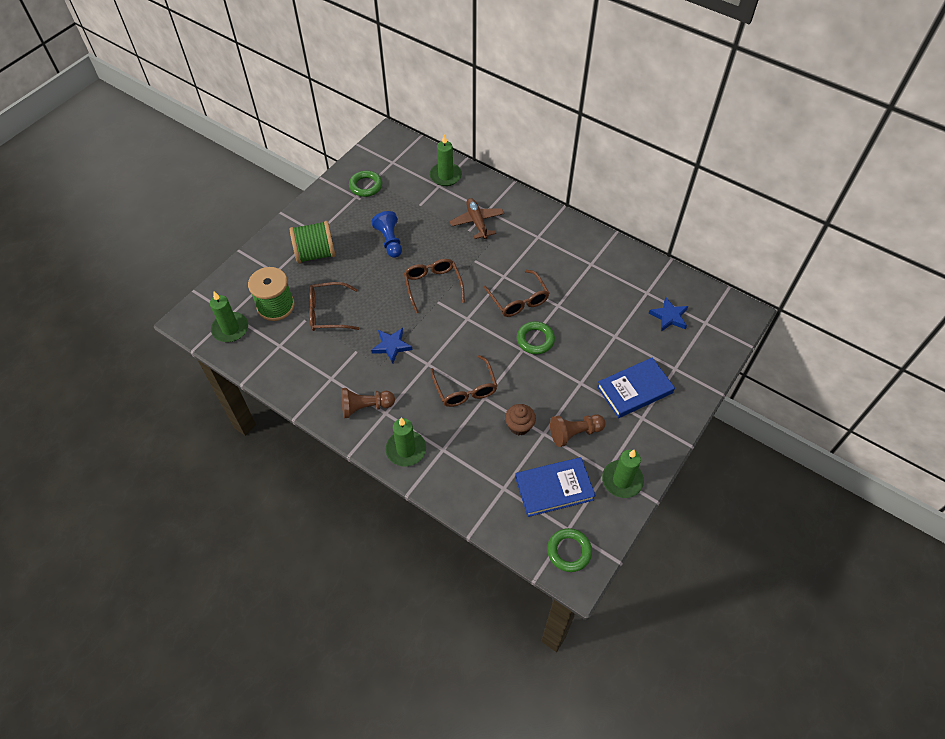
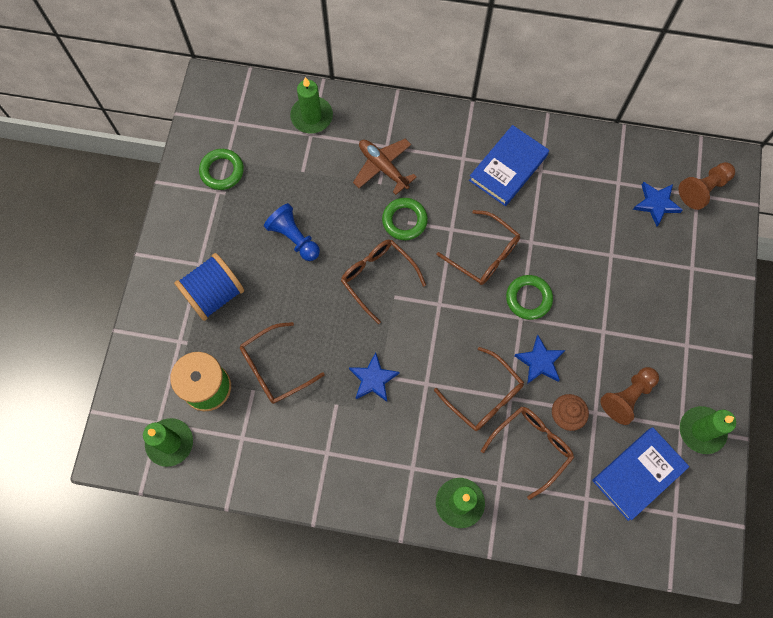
camera: 25 degrees left, 15 degrees up
(315, 254) = (214, 294): green spool -> blue spool
(365, 407) = (386, 471): brown pawn -> brown pawn (703, 189)
(481, 436) = (531, 447): none -> brown glasses
(520, 383) = (540, 362): none -> blue star
(569, 551) = (688, 539): green ring -> green ring (404, 220)
(634, 390) = (663, 314): blue book -> blue book (508, 168)

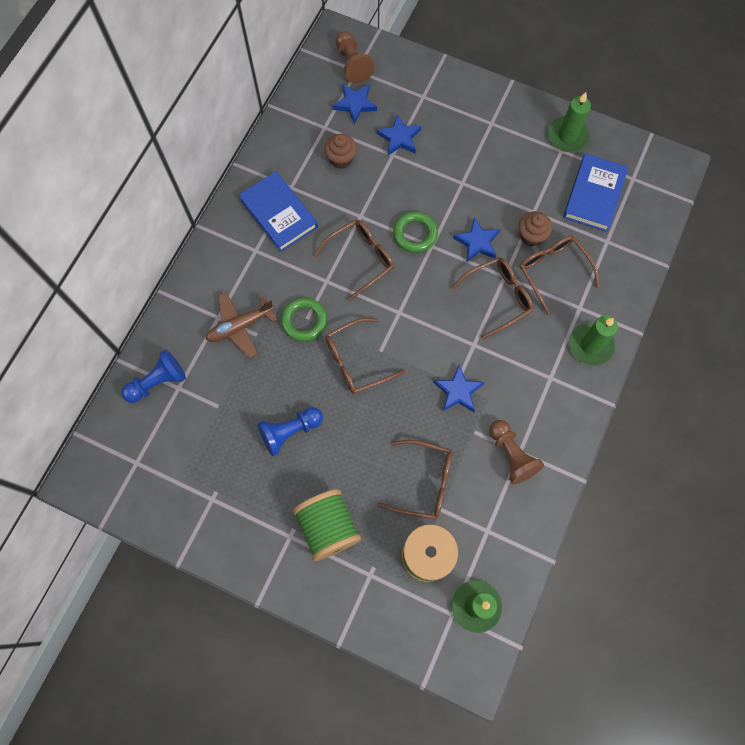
camera: 75 degrees left, 0 degrees up
(214, 294) = (328, 527): blue spool -> green spool
(222, 171) = (189, 490): green ring -> none
(274, 368) = (424, 482): brown glasses -> brown glasses turned 60 degrees counterclockwise
(311, 116) = (158, 382): green candle -> blue pawn
(588, 207) = (341, 159): none -> brown cupcake
(627, 397) = (526, 182): brown pawn -> brown pawn (511, 455)
(633, 256) = (399, 138): none -> blue star
(638, 474) = (594, 195): blue book -> blue book turned 45 degrees clockwise

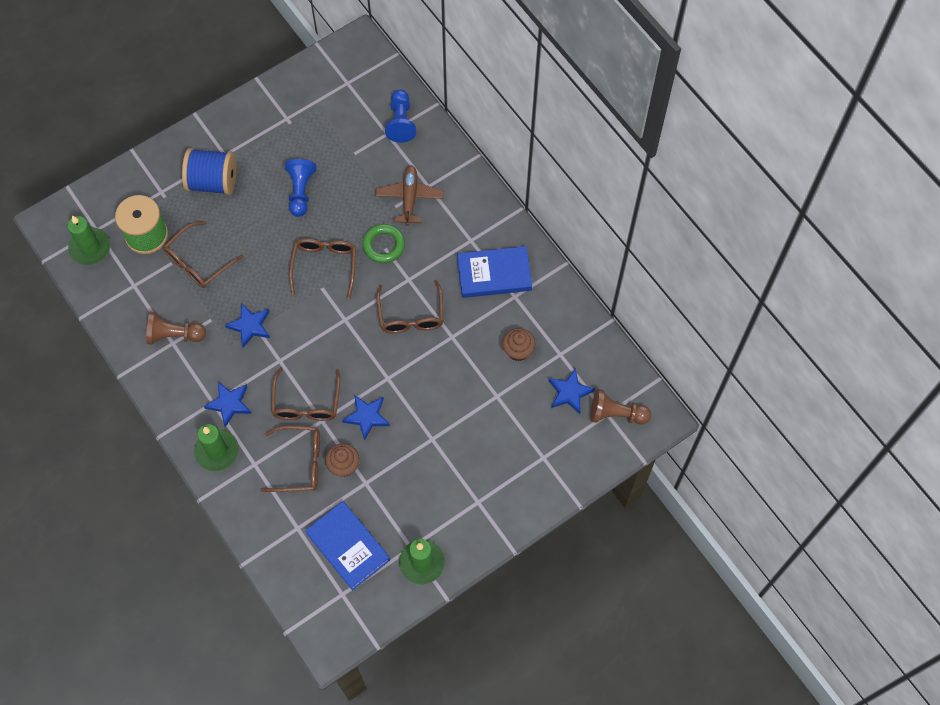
camera: 120 degrees right, 5 degrees down
(328, 527) = (213, 182): green spool -> blue spool
(399, 138) = (510, 411): blue star -> blue star (229, 404)
(415, 234) = (407, 371): green ring -> none

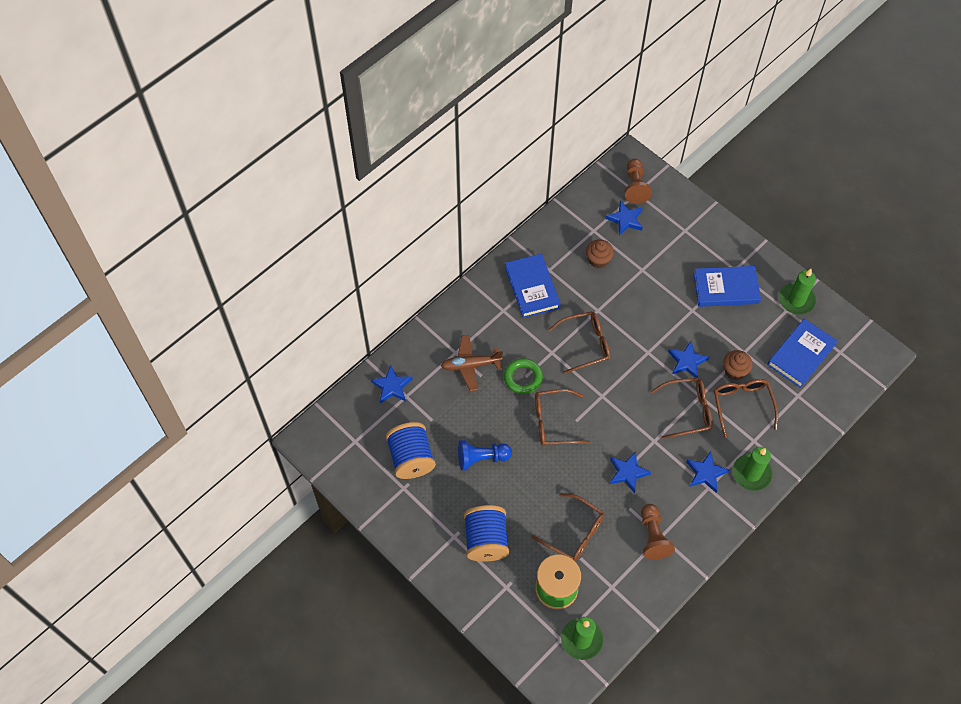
camera: 100 degrees left, 5 degrees down
(316, 129) = (411, 458): none -> blue spool
(401, 122) = (392, 386): blue pawn -> blue star
(453, 484) = (726, 288): none -> blue book

